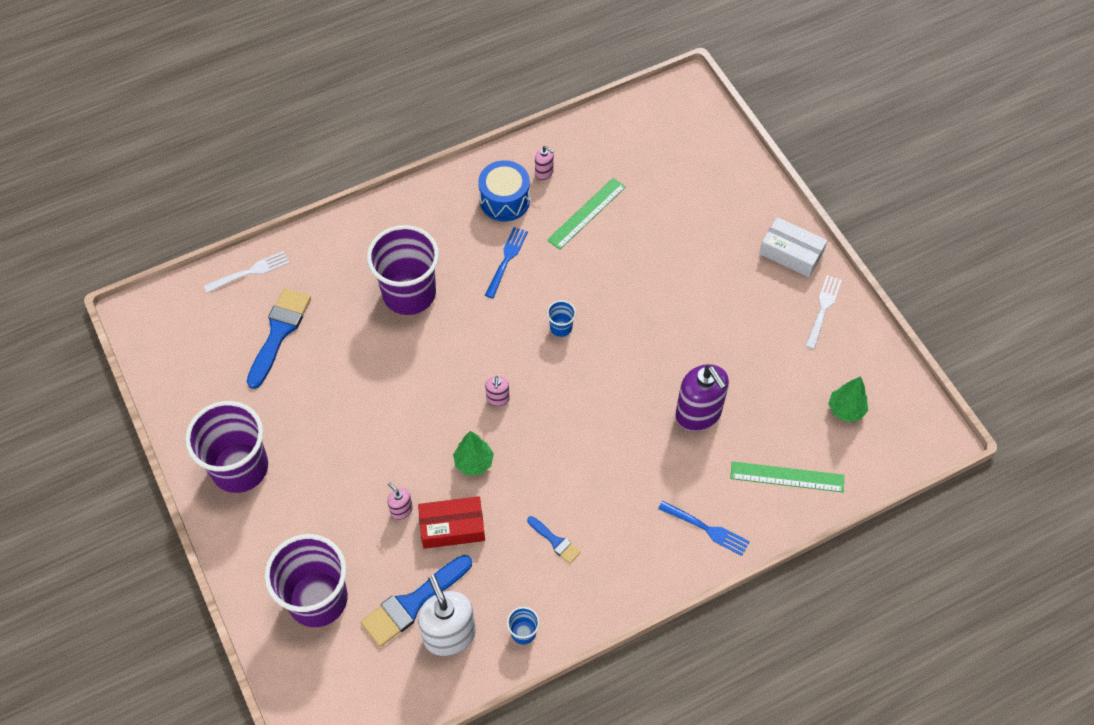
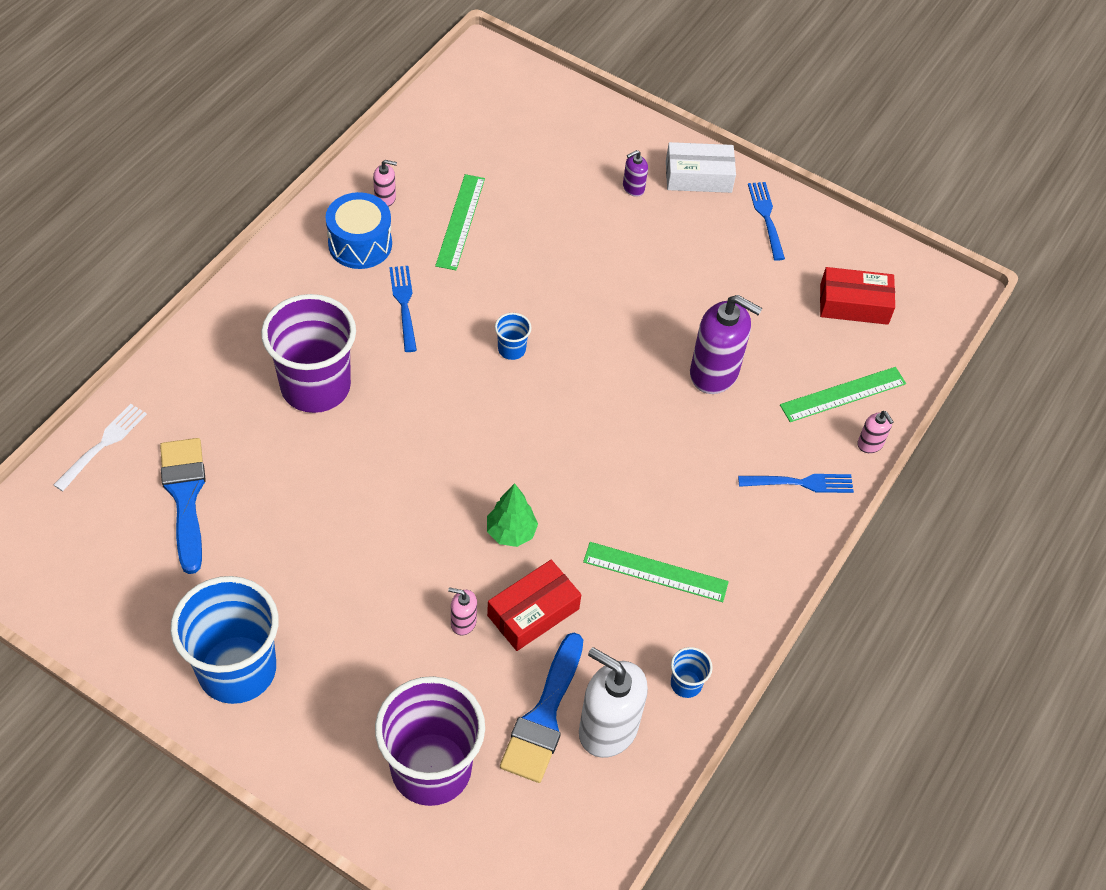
camera: 35 degrees left, 5 degrees down
(240, 467) = (237, 669): purple cup -> blue cup
(498, 398) = (492, 453): pink soap dispenser -> pink soap dispenser (870, 444)
(555, 541) = (655, 572): blue brush -> green ruler
(733, 241) = (633, 188): none -> purple soap dispenser
(823, 309) = (766, 217): white fork -> blue fork
(845, 410) = (854, 304): green tree -> red box

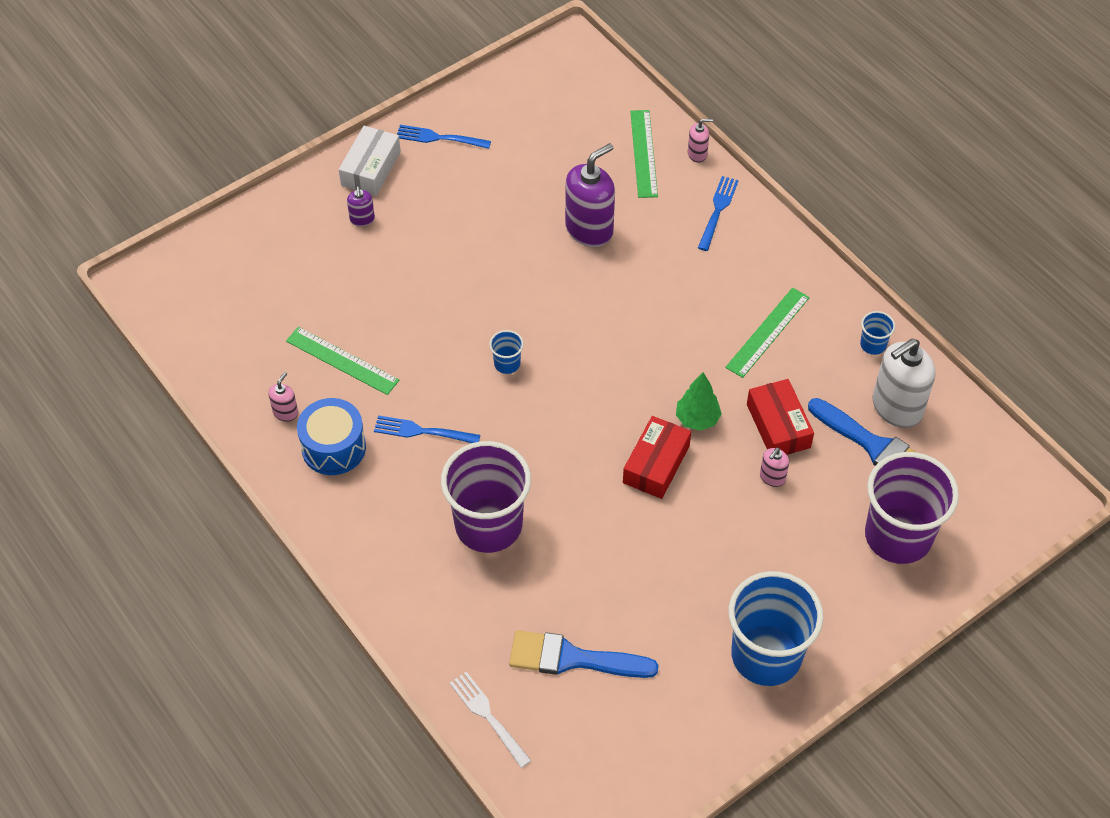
camera: 65 degrees left, 0 degrees up
(854, 304) = (557, 113): red box -> red box (656, 464)

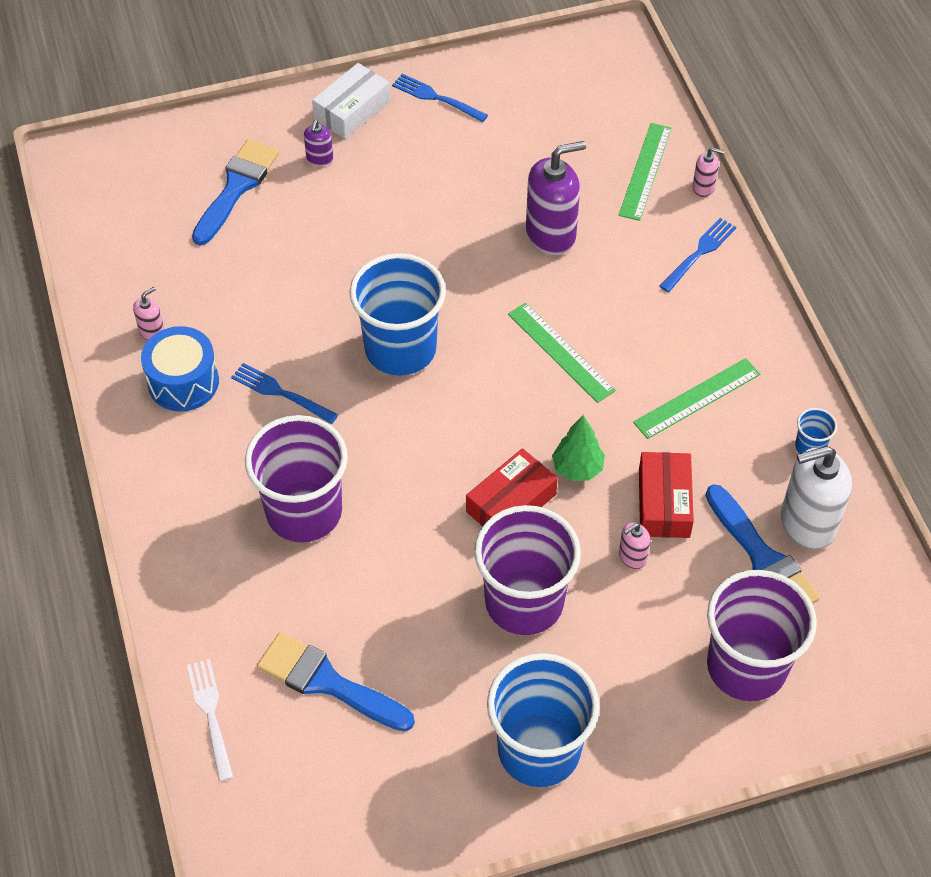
camera: 20 degrees right, 0 degrees up
(300, 265) = (237, 187): none -> blue brush
(342, 361) = (233, 296): green ruler -> green ruler (560, 352)
(507, 364) = (400, 349): blue cup -> blue cup, size x2.42
(702, 541) = (524, 602): none -> purple cup

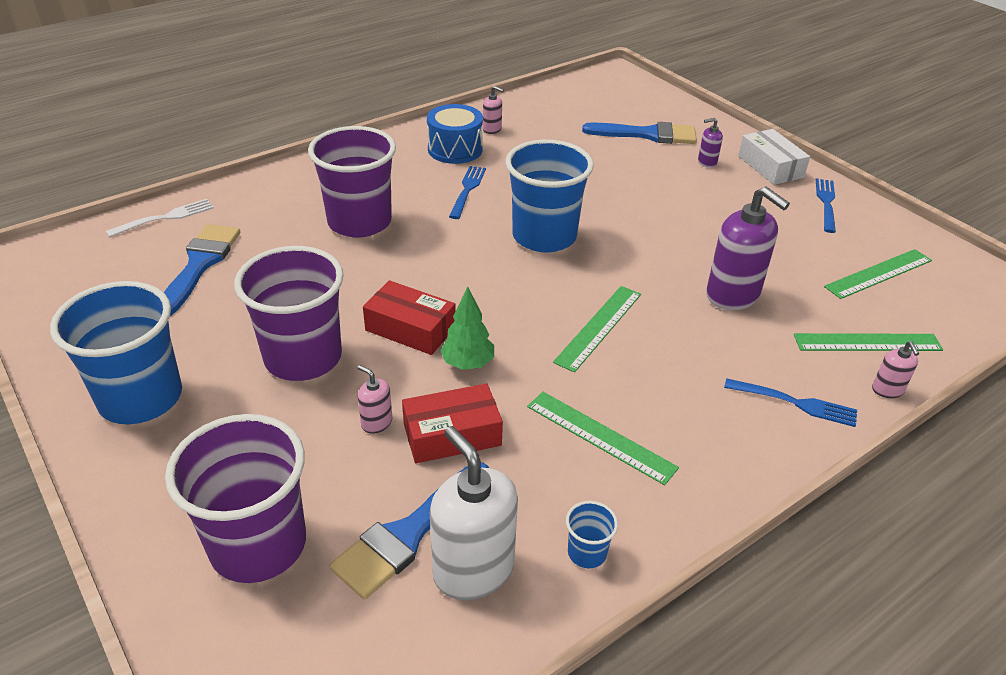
camera: 70 degrees right, 15 degrees down
(352, 110) = (770, 167): white box -> white box turned 45 degrees clockwise
(559, 116) = (878, 273): none -> green ruler

